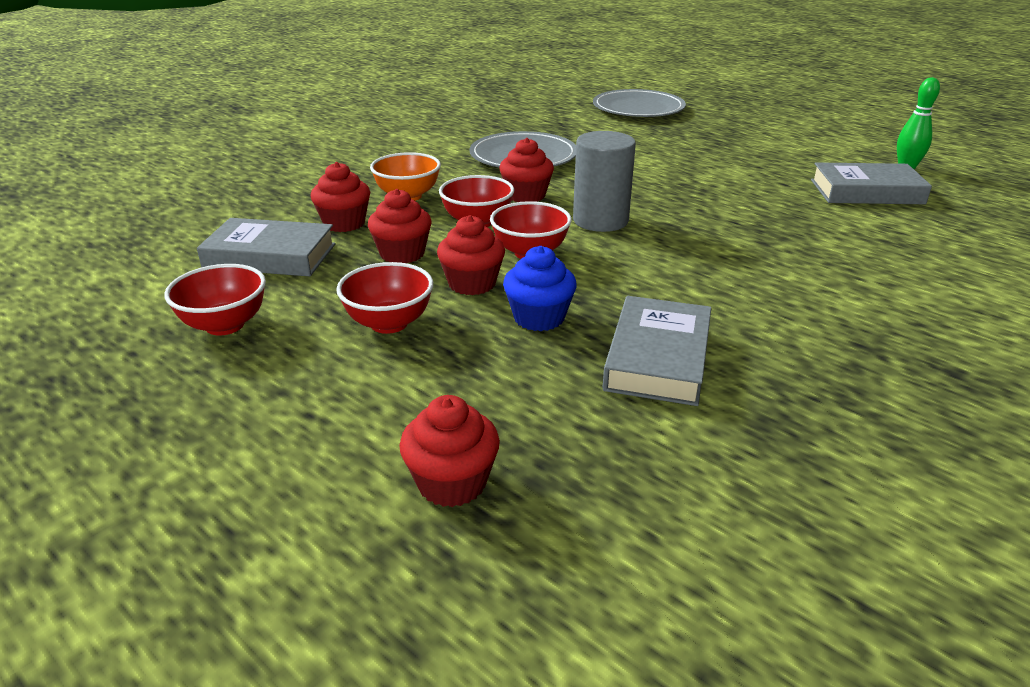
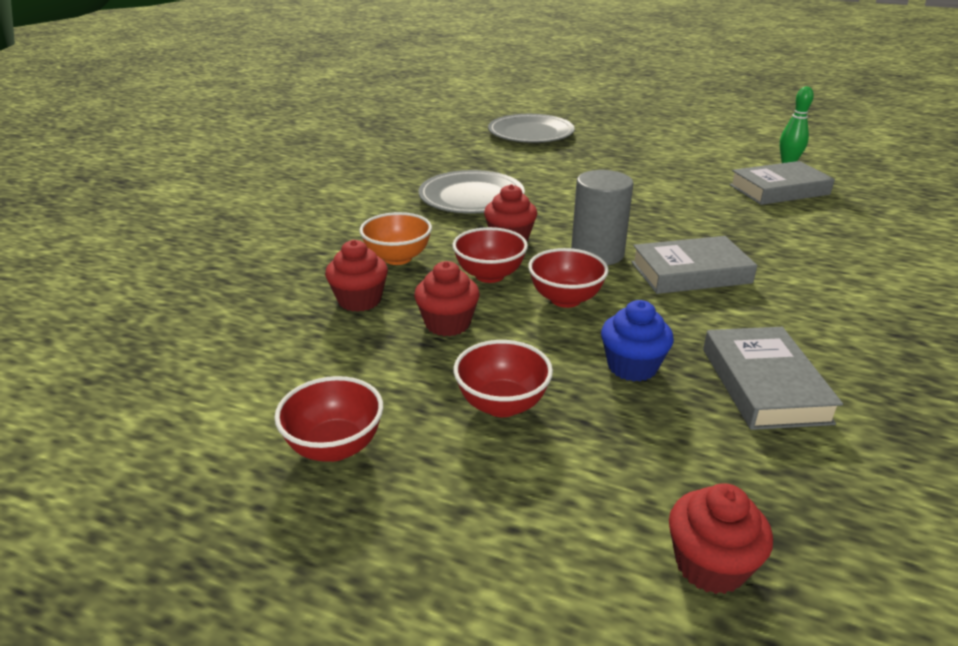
camera: 20 degrees left, 0 degrees up
(270, 256) = (313, 353): grey book -> grey book (690, 272)
(472, 283) = (541, 343): red cupcake -> none

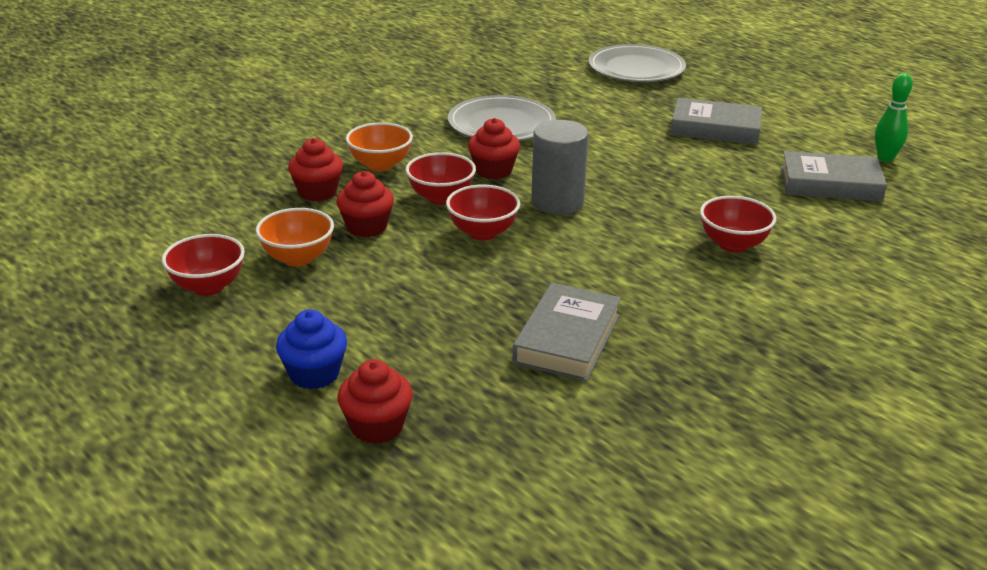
camera: 25 degrees right, 0 degrees up
(408, 379) = (298, 258): none -> orange bowl
(502, 404) = (346, 293): red bowl -> red bowl (733, 244)
(632, 366) = (475, 296): blue cupcake -> blue cupcake (314, 374)
(690, 272) = (623, 239): grey book -> grey book (715, 128)

